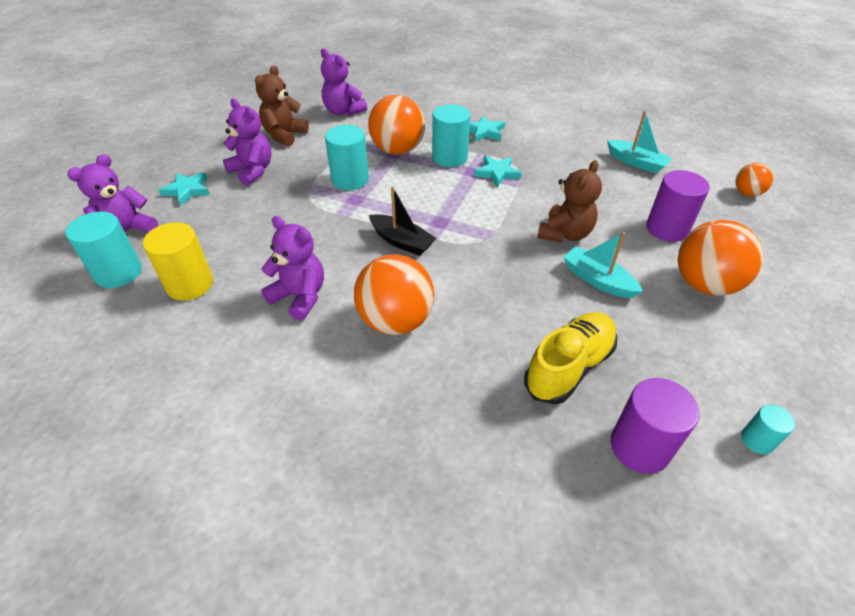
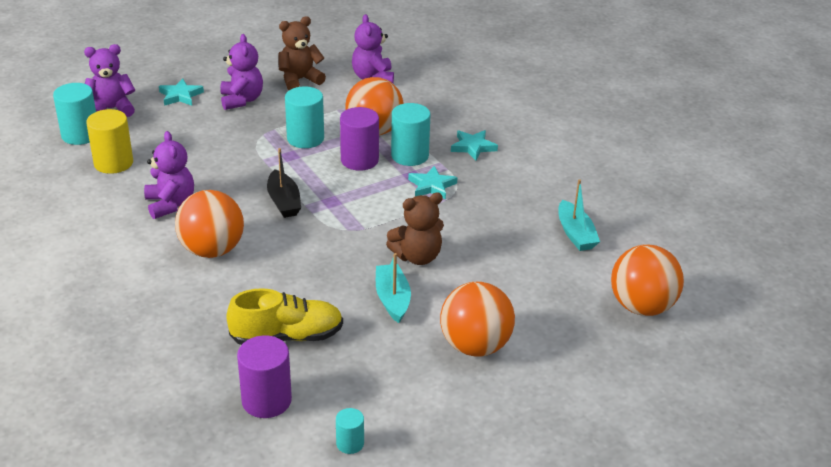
camera: 35 degrees right, 10 degrees down
(667, 228) = (512, 295): purple cylinder -> purple cylinder (359, 160)
(747, 193) = (641, 306): orange ball -> orange ball, size x1.88

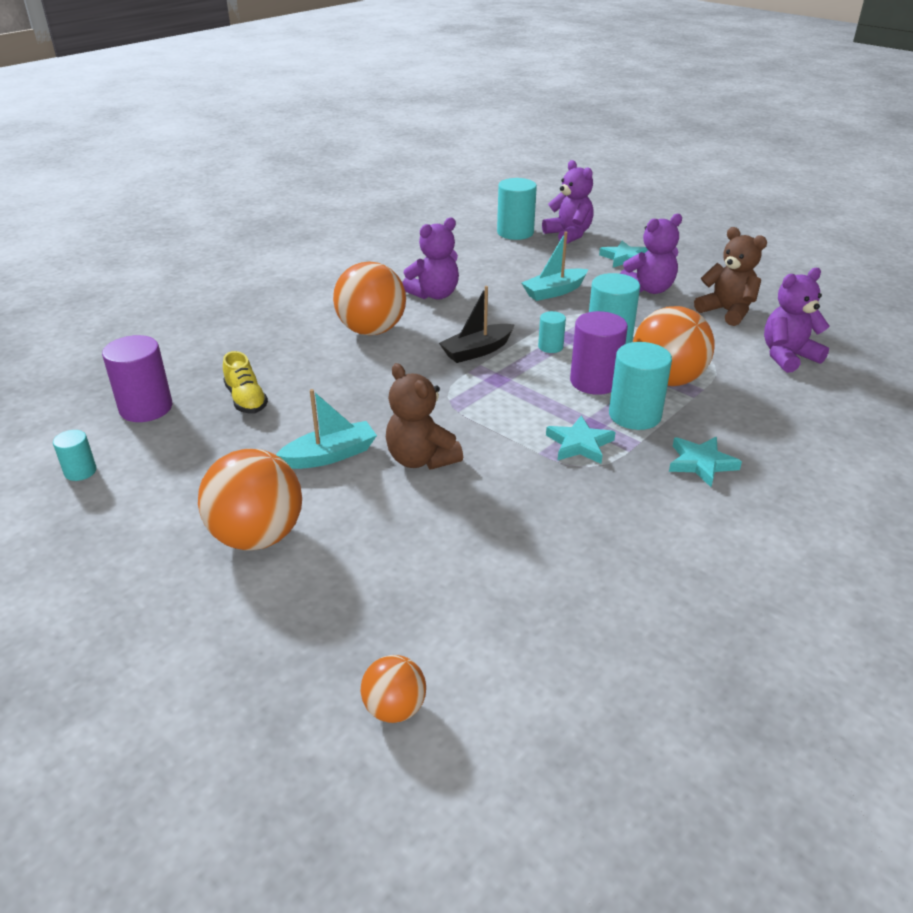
camera: 75 degrees right, 0 degrees up
(113, 163) = (482, 255): yellow cylinder -> none
(287, 336) = (246, 399): yellow shoe -> yellow shoe, size x0.63
(299, 166) = (550, 347): none -> turquoise cylinder
(575, 234) = (551, 601): turquoise boat -> turquoise boat (554, 291)
(641, 306) = (394, 708): orange ball -> orange ball, size x0.53

